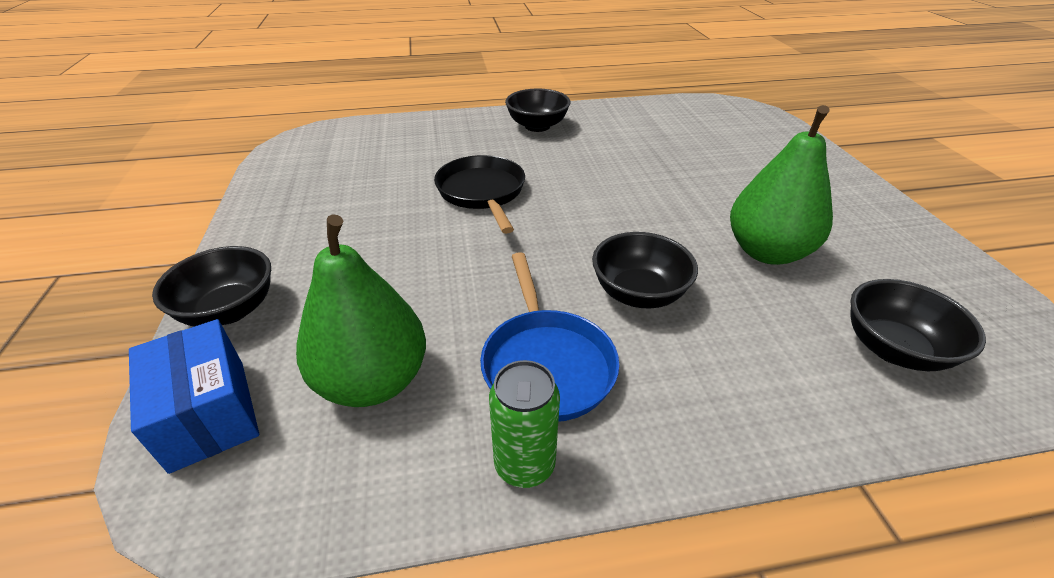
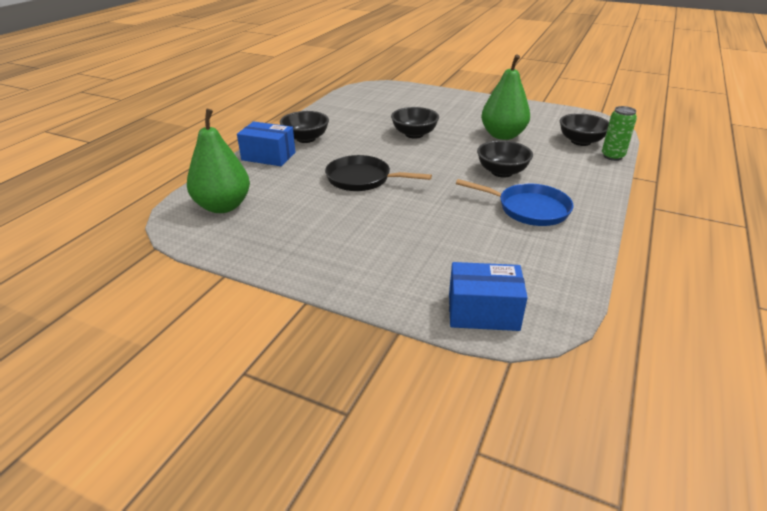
camera: 55 degrees left, 5 degrees down
(229, 310) = (390, 291): black bowl -> black bowl (414, 134)
(373, 381) = (501, 256): green pear -> green pear (223, 206)
(471, 125) = (268, 156): none -> blue box
(524, 465) = (583, 233): green can -> green can (612, 156)

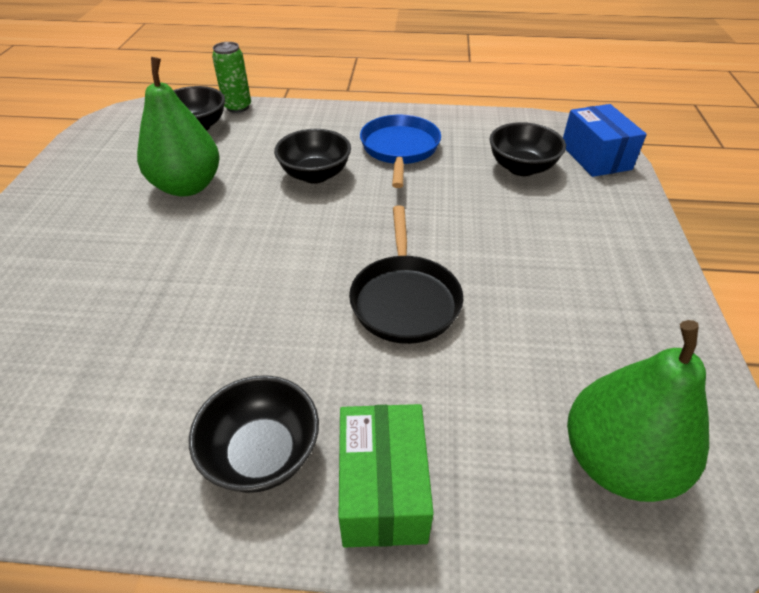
camera: 110 degrees left, 10 degrees up
(268, 156) = (383, 489): blue box -> green box
(414, 134) = (201, 280): black bowl -> black bowl (521, 168)

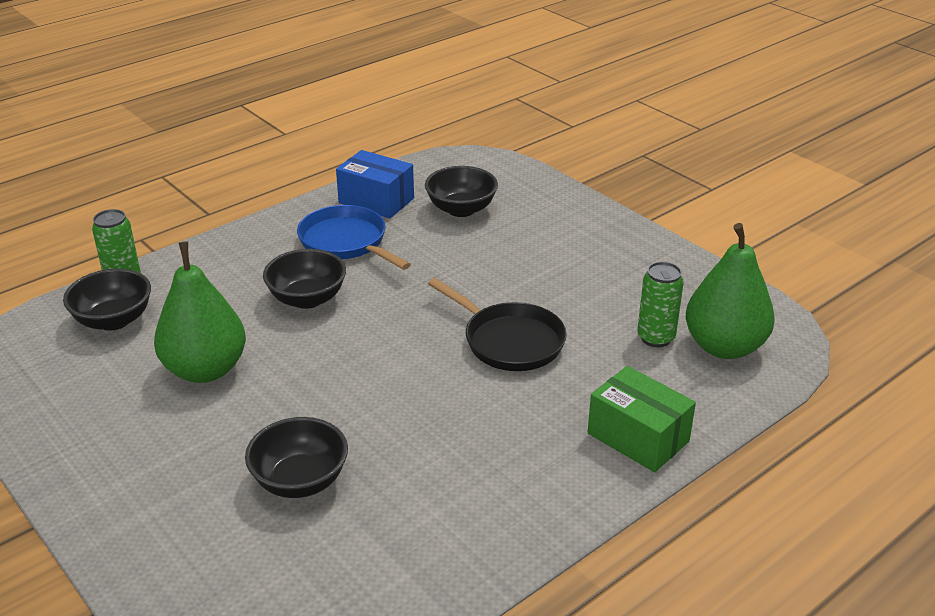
camera: 45 degrees left, 10 degrees down
(262, 453) = (552, 470): black bowl -> black bowl (300, 481)
(547, 393) = (656, 338): none -> green can
(595, 157) = (501, 175): blue box -> blue box (376, 200)

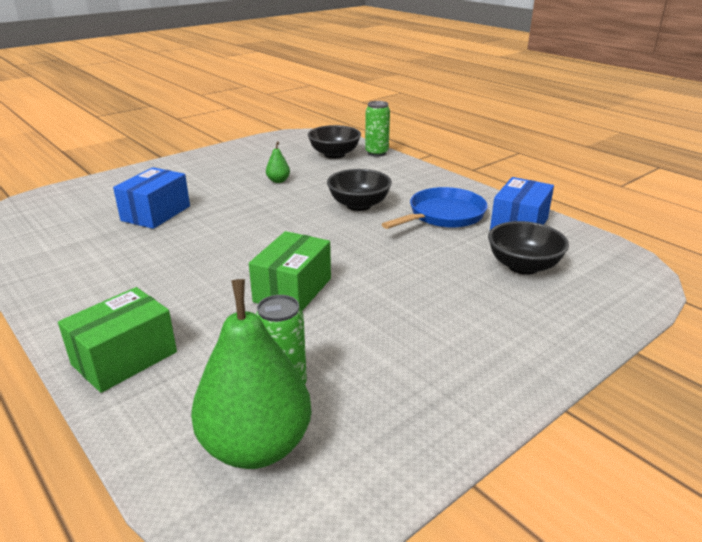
camera: 90 degrees right, 5 degrees down
(205, 370) = (278, 181): green pear -> green pear, size x0.42
(300, 481) = (156, 213): black bowl -> blue box
(509, 341) = (292, 290): black pan -> green box

